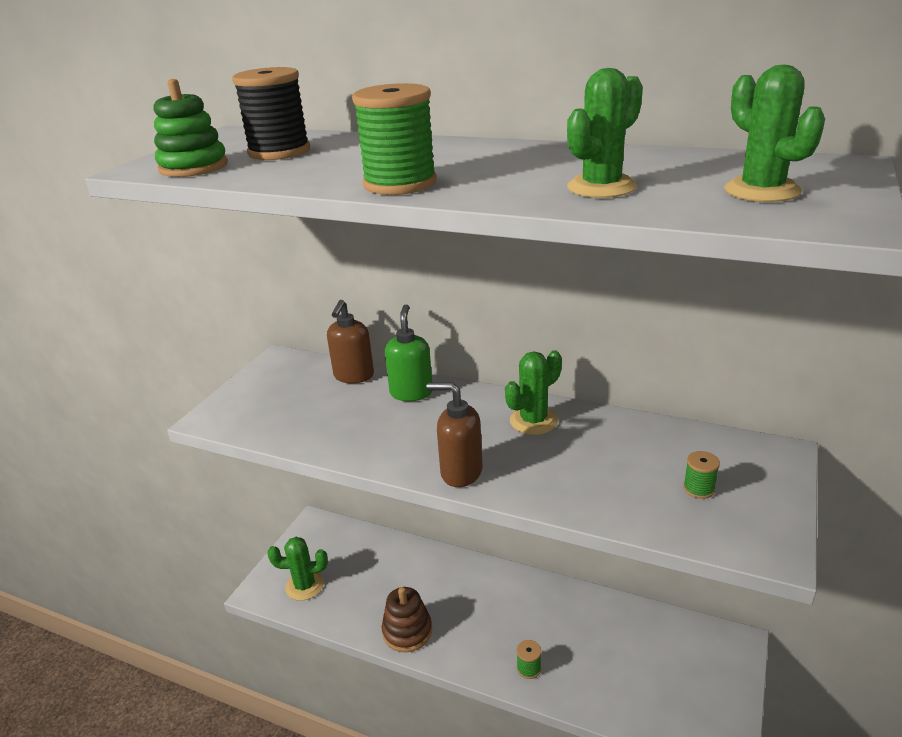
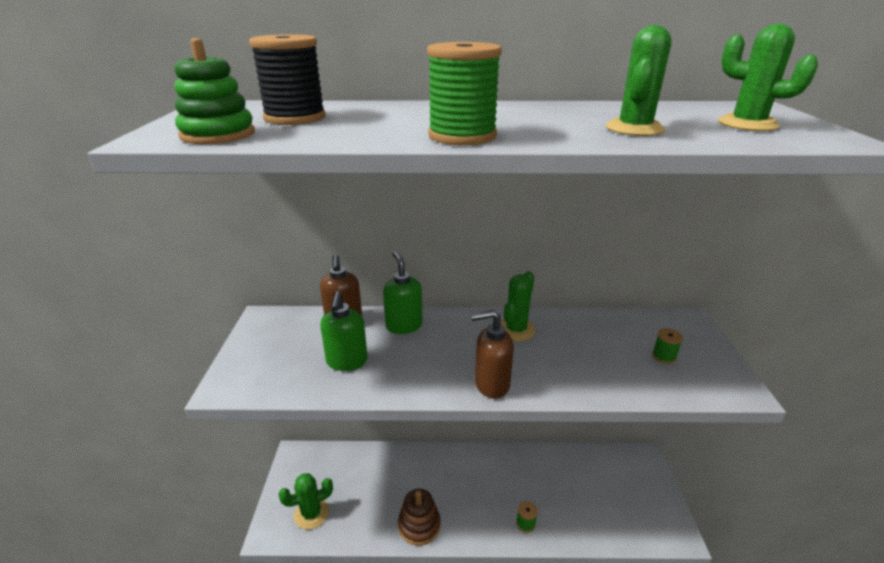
camera: 25 degrees left, 0 degrees up
(330, 418) = (347, 361): none -> green soap dispenser

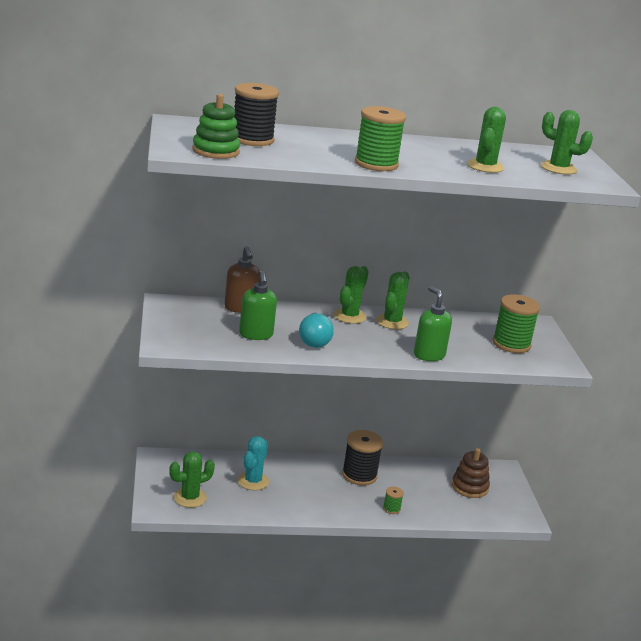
camera: 10 degrees left, 5 degrees down
(382, 485) = (253, 481): none -> turquoise cactus
(404, 325) = (295, 314): green soap dispenser -> green soap dispenser (429, 355)
(416, 366) = (314, 340): none -> turquoise light bulb
(419, 525) = (294, 507): brown stacking toy -> brown stacking toy (469, 487)
(467, 324) = (349, 316): none -> green cactus
(491, 384) = (376, 353): brown soap dispenser -> none
(494, 472) = (359, 475): none -> black spool
(663, 356) = (511, 344): green spool -> green spool, size x2.10

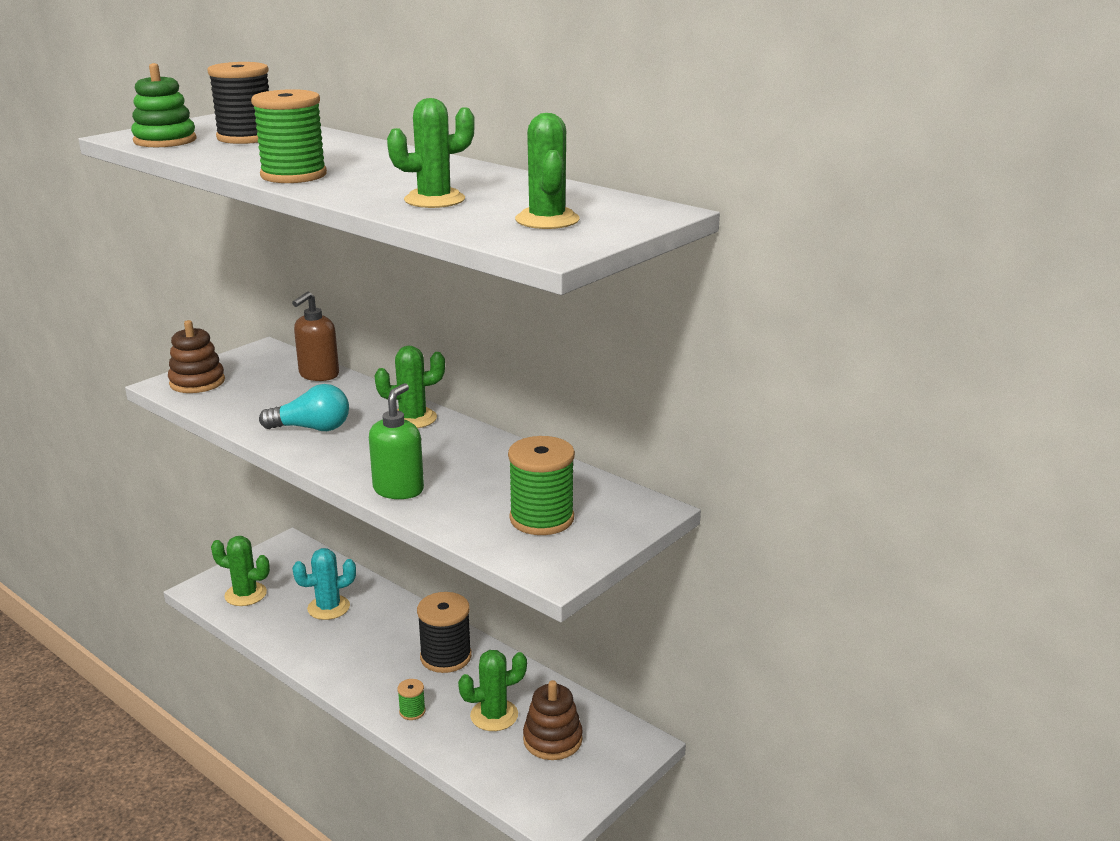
camera: 50 degrees right, 0 degrees up
(180, 337) = (197, 382): none -> brown stacking toy
(256, 335) = (268, 403): green soap dispenser -> none
(314, 340) = (312, 428): turquoise light bulb -> turquoise light bulb turned 135 degrees counterclockwise
(392, 322) = (447, 440): green cactus -> green cactus (494, 715)

